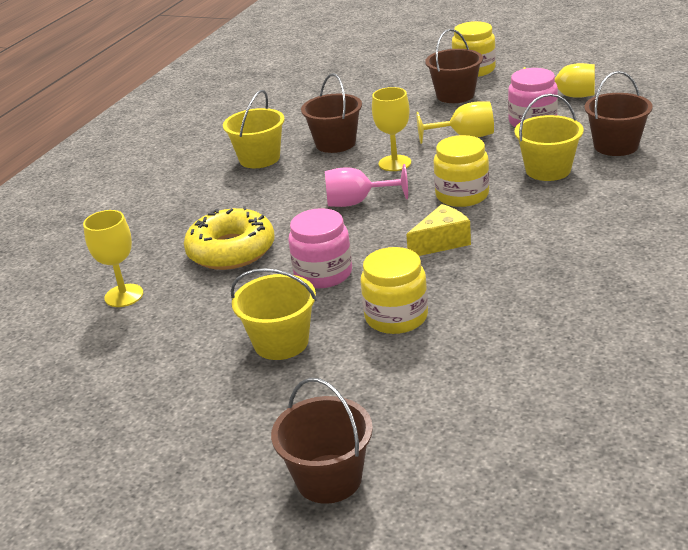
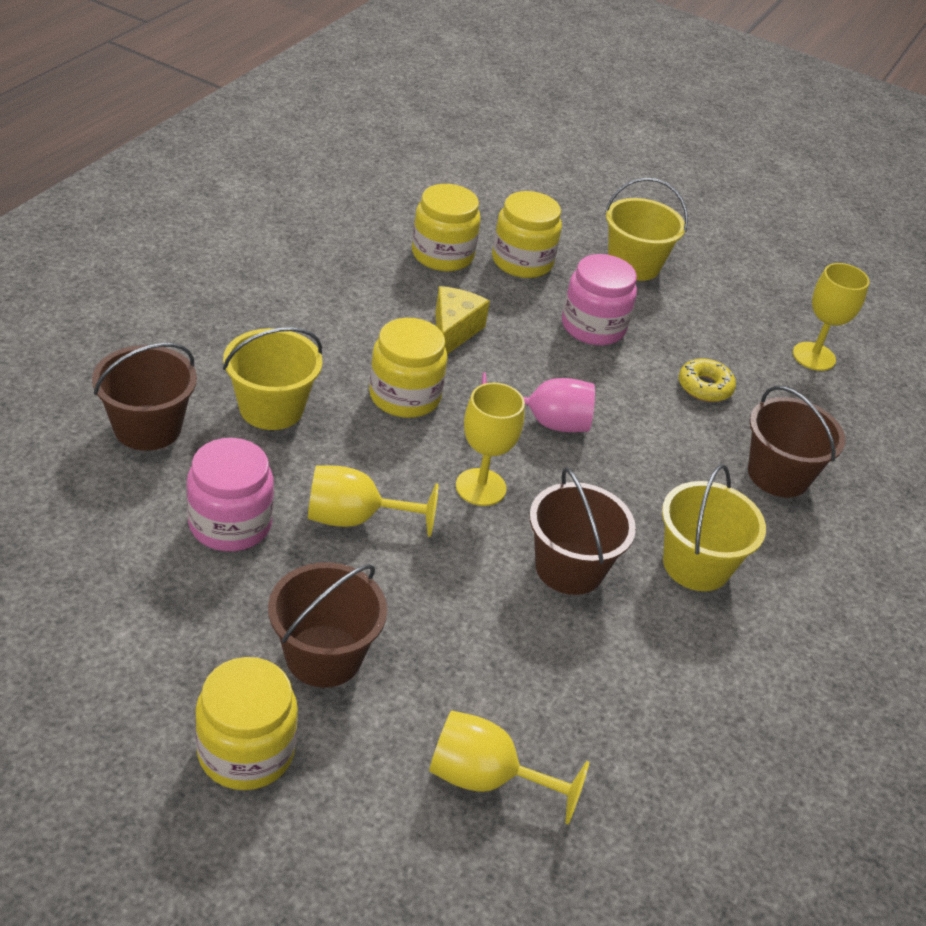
camera: 175 degrees right, 10 degrees up
(231, 250) = (705, 387): yellow donut -> yellow donut, size x0.52
(329, 479) = (591, 163): brown bucket -> brown bucket (778, 475)
(442, 242) = (453, 332): yellow cheese -> yellow cheese turned 135 degrees clockwise
(475, 304) = (442, 255): none -> yellow jar
(567, 96) = (126, 582): yellow goblet -> yellow goblet (486, 779)

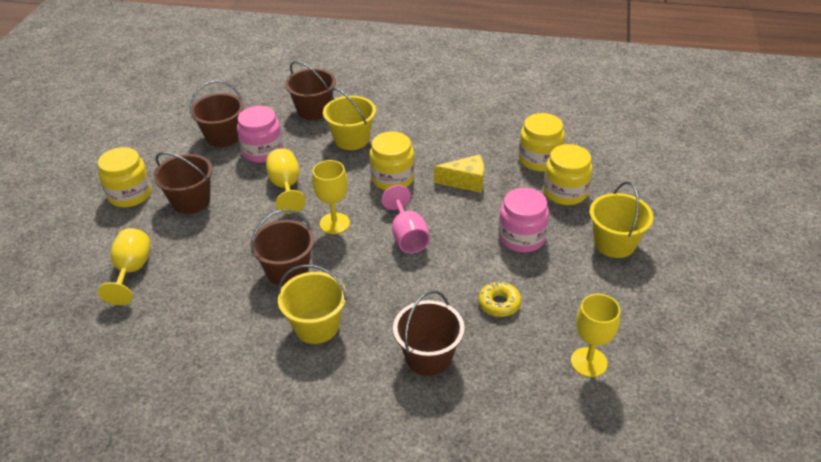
camera: 80 degrees right, 0 degrees up
(140, 568) = (223, 136): none -> brown bucket

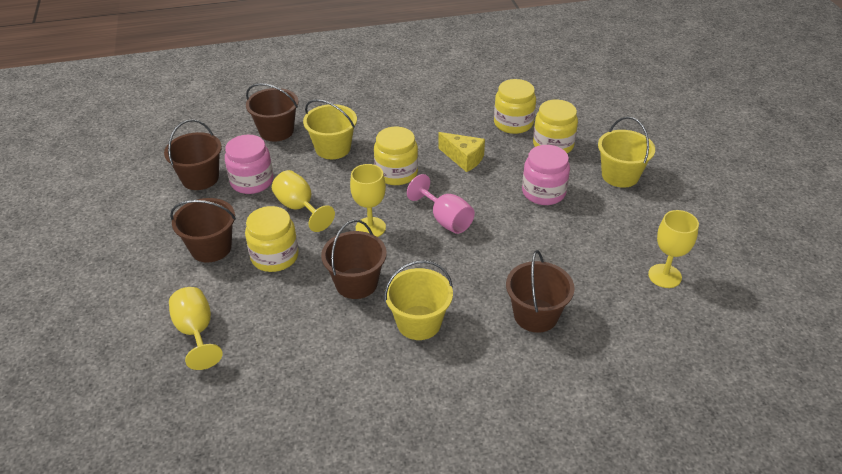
camera: 25 degrees left, 0 degrees up
(130, 194) = (139, 260): yellow jar -> yellow jar (274, 256)
(465, 182) = (463, 158): yellow cheese -> yellow cheese turned 60 degrees clockwise
(499, 303) = (563, 252): yellow donut -> none

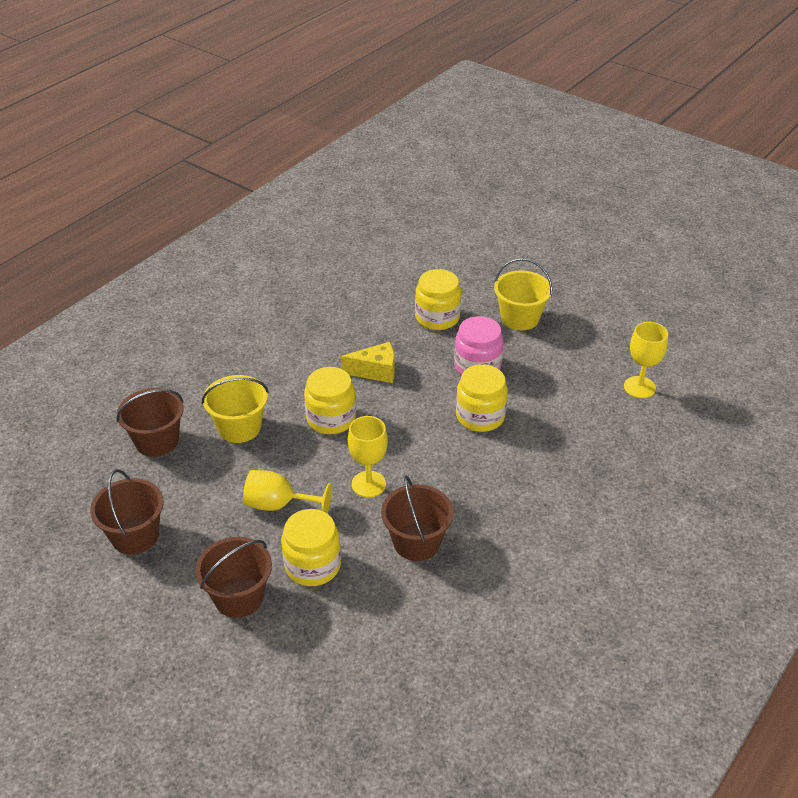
camera: 40 degrees left, 0 degrees up
(196, 332) = (326, 682): yellow goblet -> none
(252, 181) = (197, 507): pink jar -> none
(419, 323) = (507, 542): yellow bucket -> none
(445, 219) = (425, 438): pink goblet -> none
(513, 123) = (381, 314): yellow jar -> yellow jar (480, 416)
(535, 315) = (586, 477): brown bucket -> none

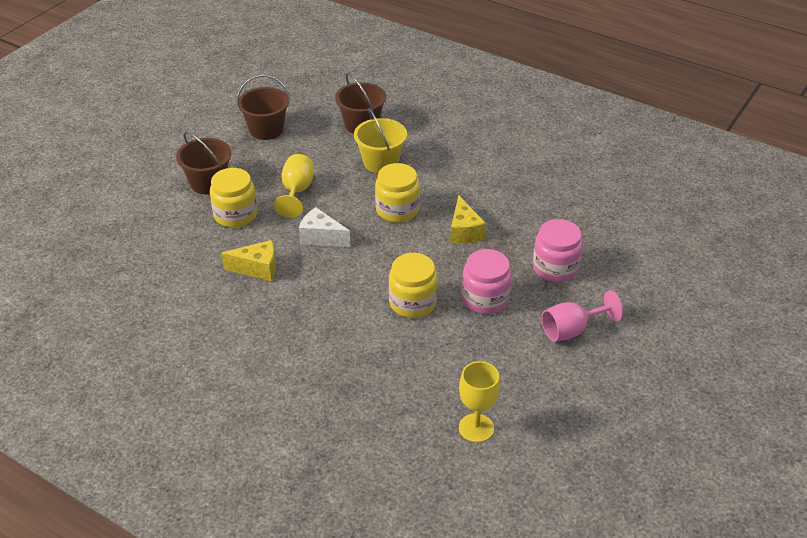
camera: 85 degrees right, 0 degrees up
(368, 484) = (321, 237): yellow goblet -> white cheese
(416, 542) = (257, 268): brown bucket -> yellow cheese
(437, 317) = (555, 268): yellow jar -> pink jar
(520, 318) = (572, 330): yellow bucket -> pink goblet

